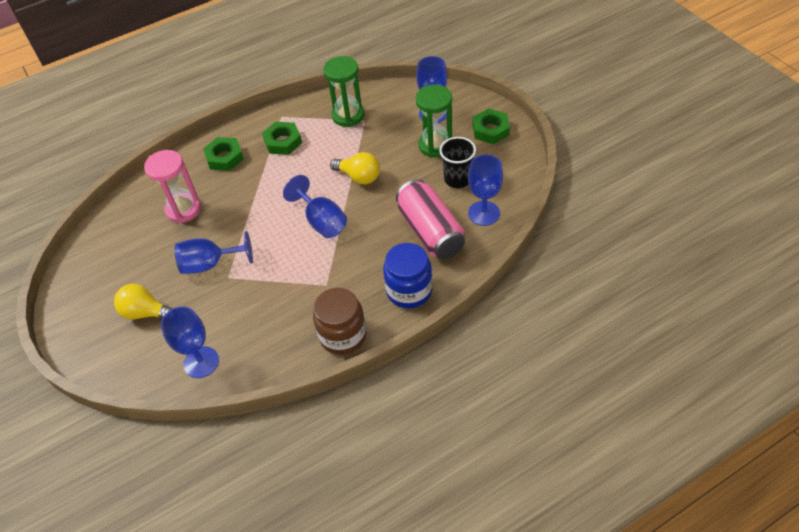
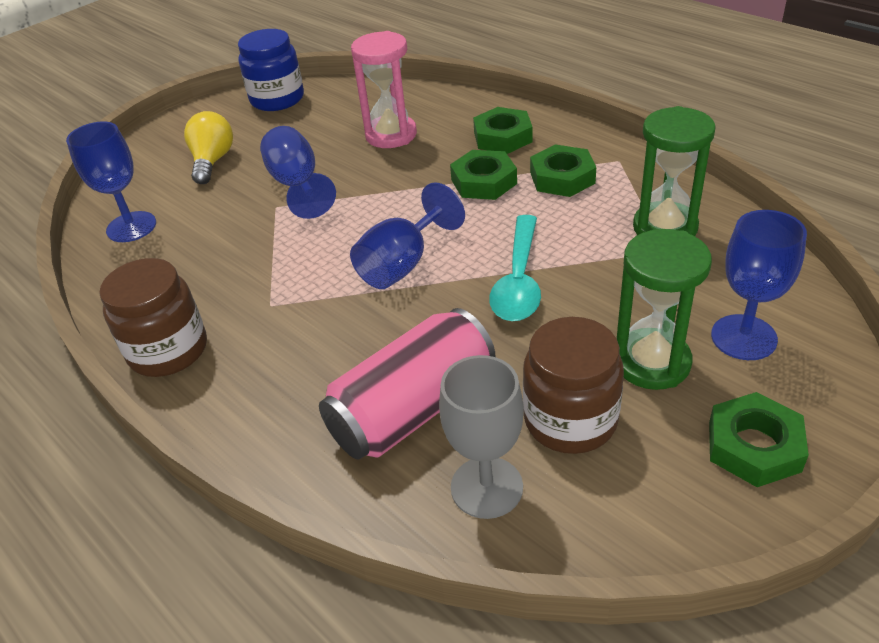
camera: 75 degrees right, 10 degrees down
(265, 174) = (484, 182): none -> green nut
(359, 177) = (519, 280): yellow light bulb -> turquoise spoon
(409, 291) = (264, 411): blue jar -> blue jar (277, 99)
(457, 179) = (570, 420): black cup -> brown jar
(484, 213) = (486, 487): blue goblet -> grey goblet

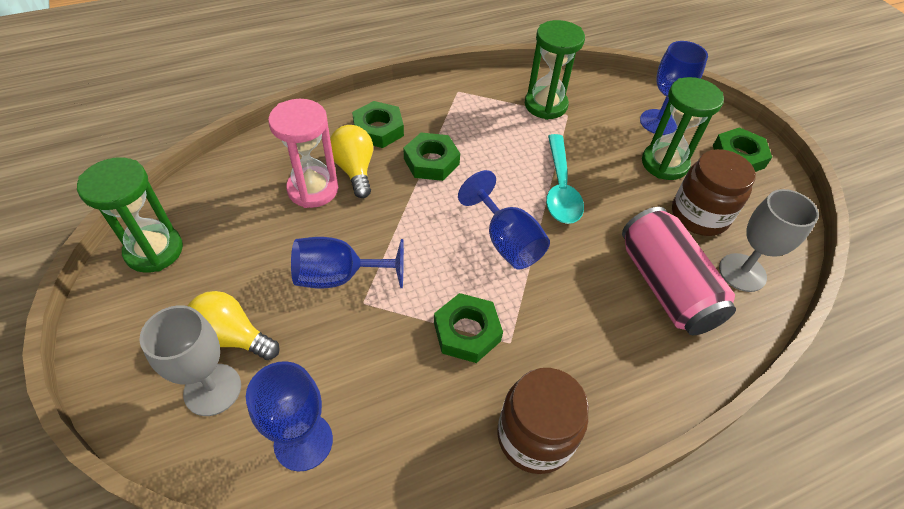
camera: 75 degrees left, 10 degrees up
(164, 172) = (212, 389): none -> grey goblet
(277, 99) = (154, 250): blue jar -> green hourglass
(434, 145) = (355, 170): none -> yellow light bulb
(519, 280) = (560, 188): turquoise spoon -> turquoise spoon turned 60 degrees clockwise
(562, 178) = (458, 123): green nut -> green nut (467, 332)

